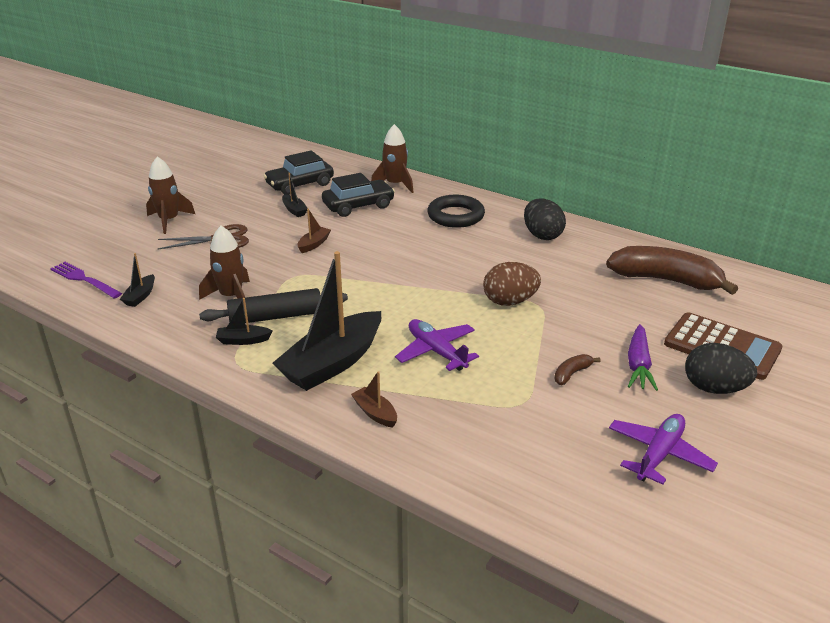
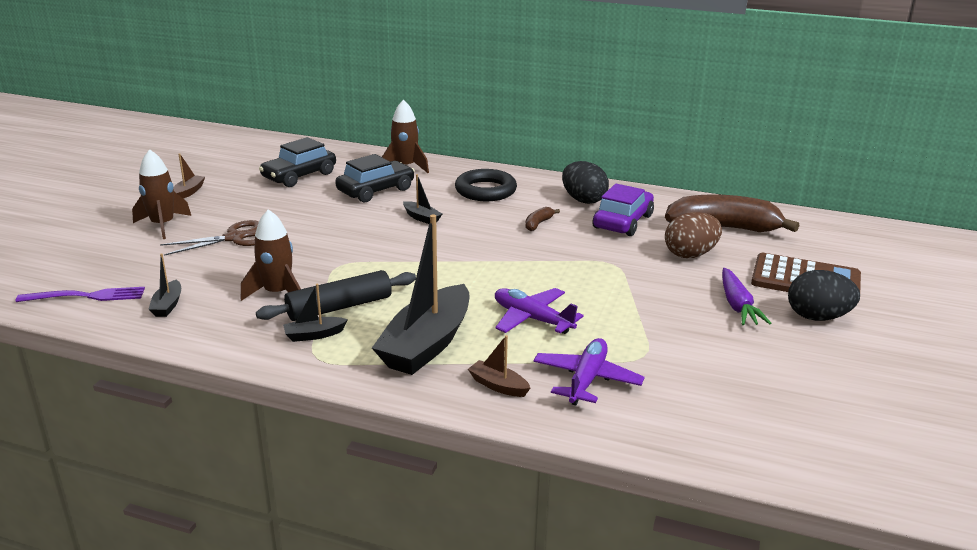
camera: 15 degrees left, 5 degrees down
(84, 279) = (87, 296): purple fork -> purple fork turned 150 degrees clockwise
(294, 210) = (306, 201): black boat -> black boat (421, 218)
(314, 244) = (345, 232): brown boat -> brown boat (188, 192)
(510, 301) = (583, 264): brown egg -> brown egg (690, 254)
(569, 262) = (622, 222): none -> purple car
(572, 374) = (678, 322): brown banana -> brown banana (538, 224)
(659, 454) = (798, 382): purple plane -> purple plane (586, 380)

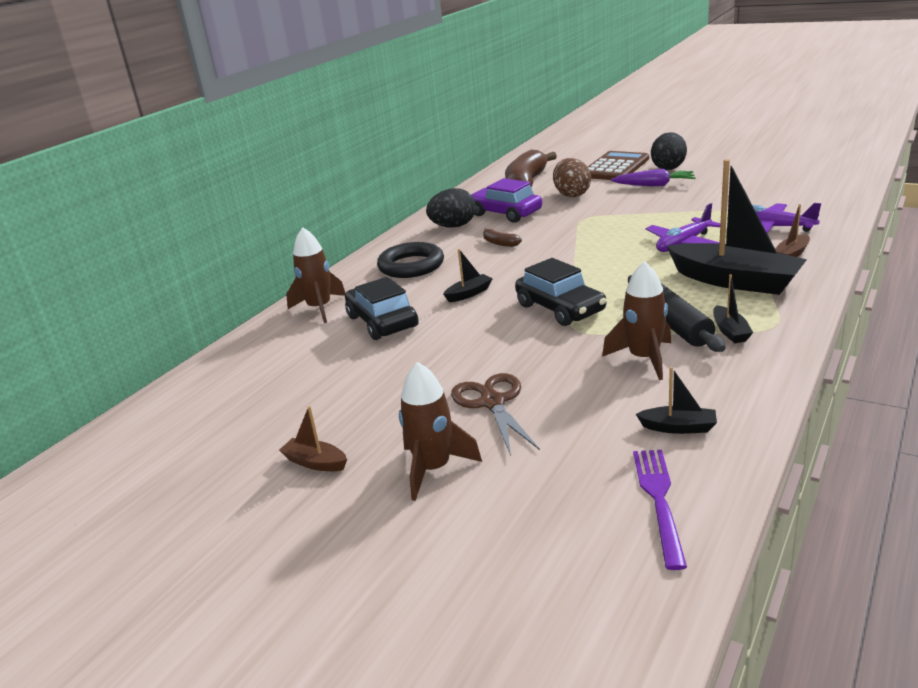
camera: 75 degrees left, 0 degrees up
(299, 176) = (305, 375): black car -> black car (560, 308)

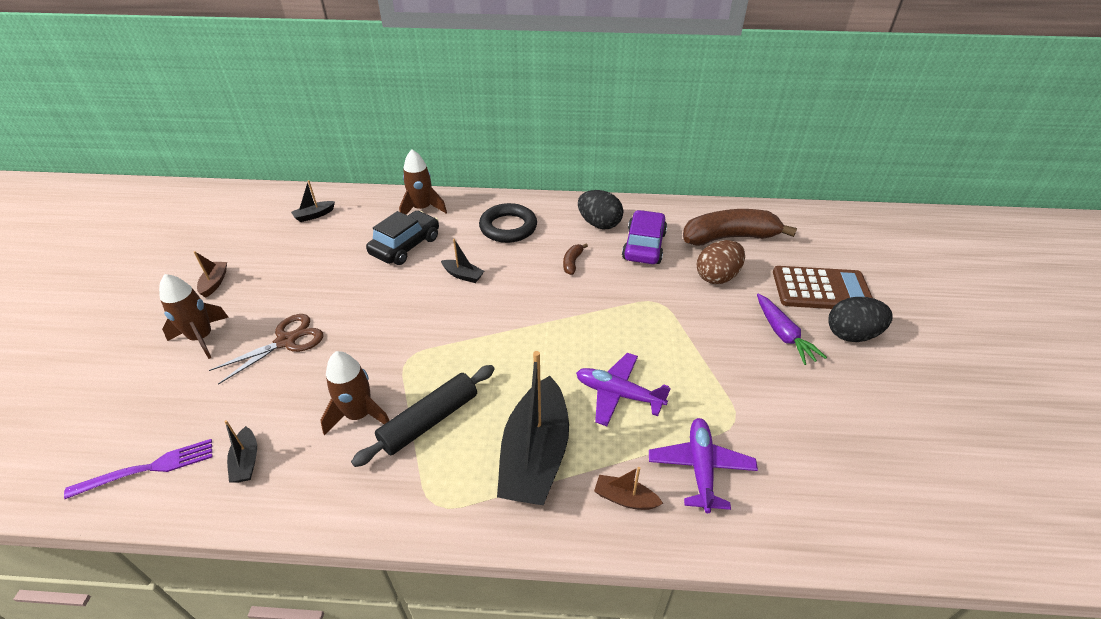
camera: 60 degrees right, 15 degrees up
(560, 308) = (446, 337): black car -> none
(730, 331) = (419, 469): black boat -> black boat (314, 215)

